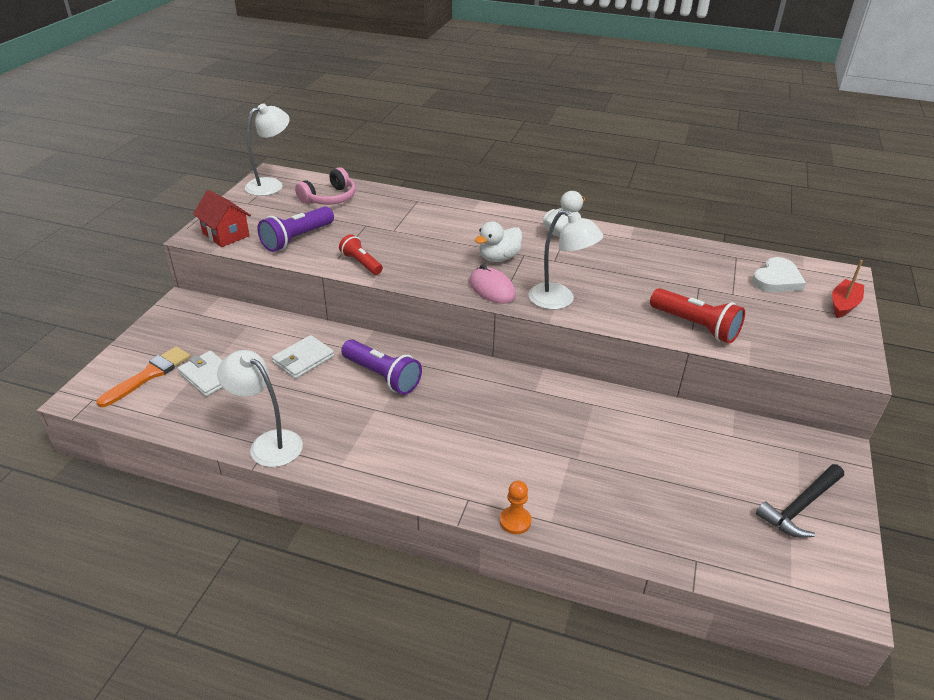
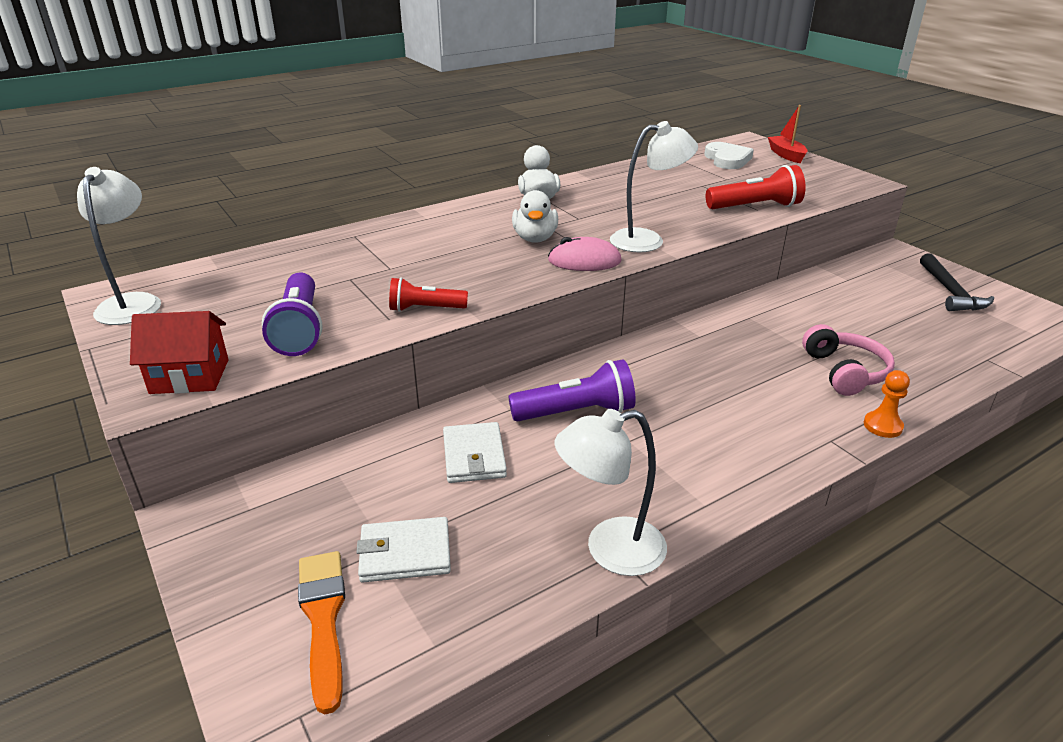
camera: 50 degrees left, 5 degrees down
(329, 198) = (248, 278): pink headphones -> pink headphones (845, 372)

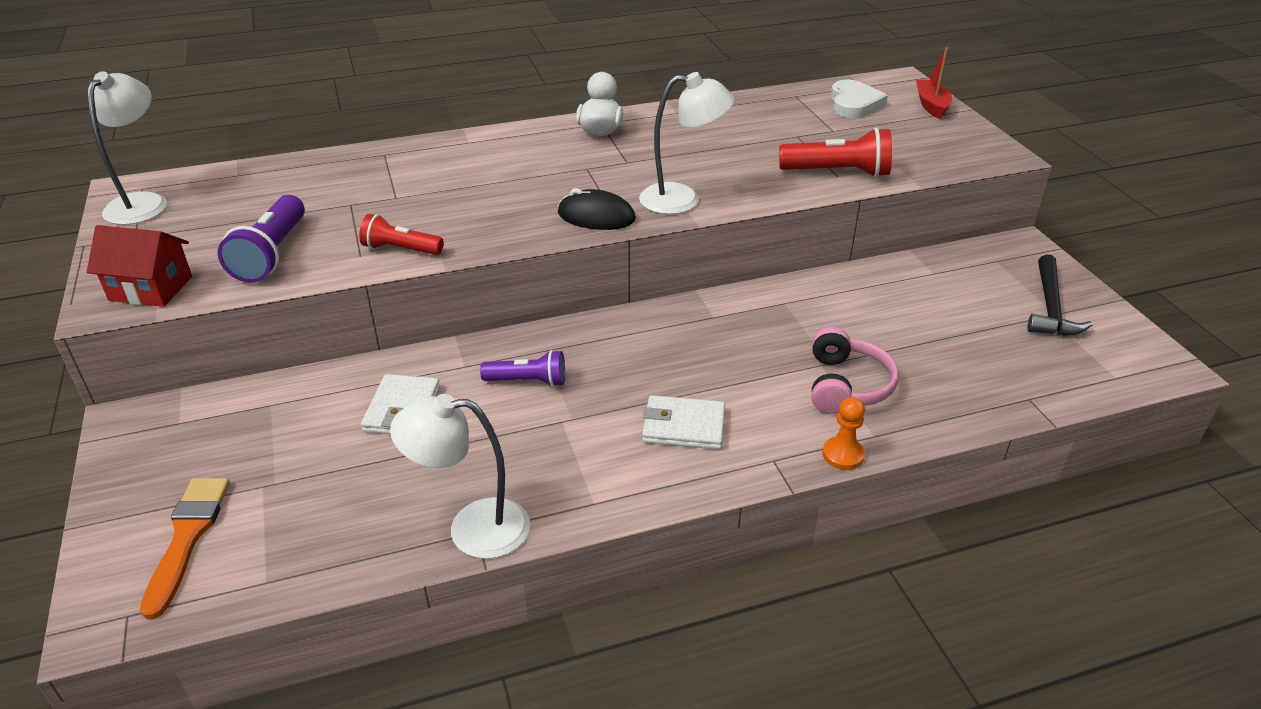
camera: 15 degrees right, 5 degrees up
(405, 553) = (287, 492): white wallet -> white wallet (683, 426)
(535, 238) = (563, 181): white duck -> none
(576, 412) = (528, 381): purple flashlight -> purple flashlight, size x0.65
(584, 261) = (596, 216): pink mouse -> black mouse

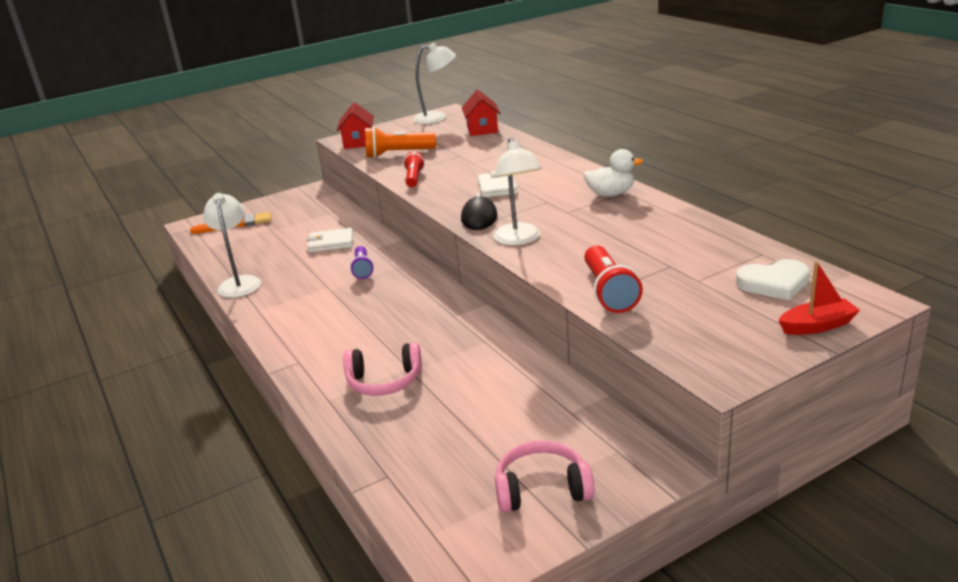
camera: 80 degrees right, 10 degrees down
(262, 174) = (482, 129): none -> red house
(272, 254) = (398, 154): purple flashlight -> orange flashlight
(683, 426) = (327, 325): white wallet -> white wallet (497, 187)
(843, 455) = (305, 388): orange pawn -> none
(1050, 307) = (542, 489): black hammer -> pink headphones

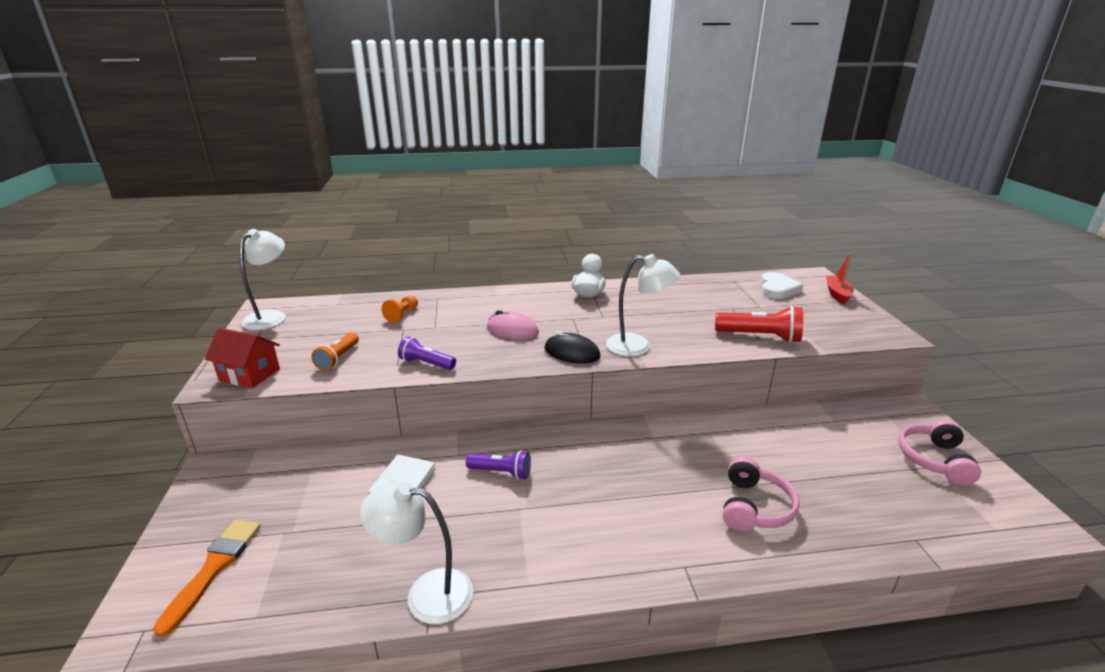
camera: 70 degrees left, 0 degrees up
(398, 154) = (338, 358): orange flashlight -> orange flashlight, size x0.65
(414, 178) = (426, 363): red flashlight -> purple flashlight
(482, 129) = (353, 304): red house -> none
(482, 147) = (402, 315): none -> orange pawn
(497, 187) = (512, 330): white wallet -> pink mouse

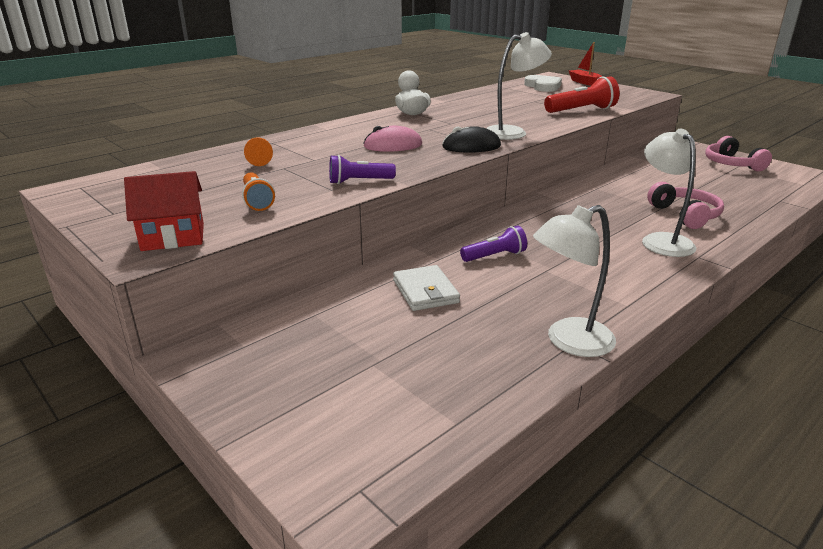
camera: 35 degrees left, 0 degrees up
(214, 568) = (348, 416): orange brush -> none
(271, 316) = (93, 194): white lamp -> white lamp (661, 240)

